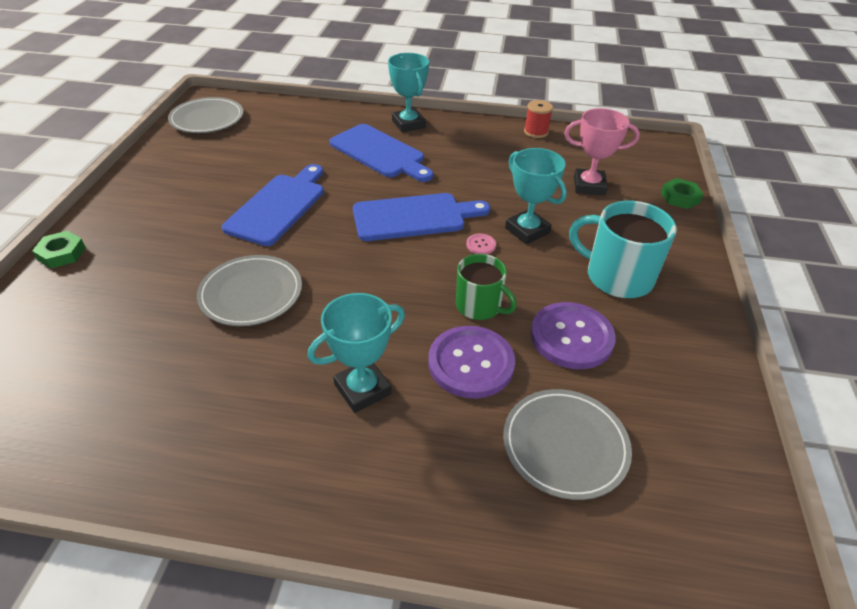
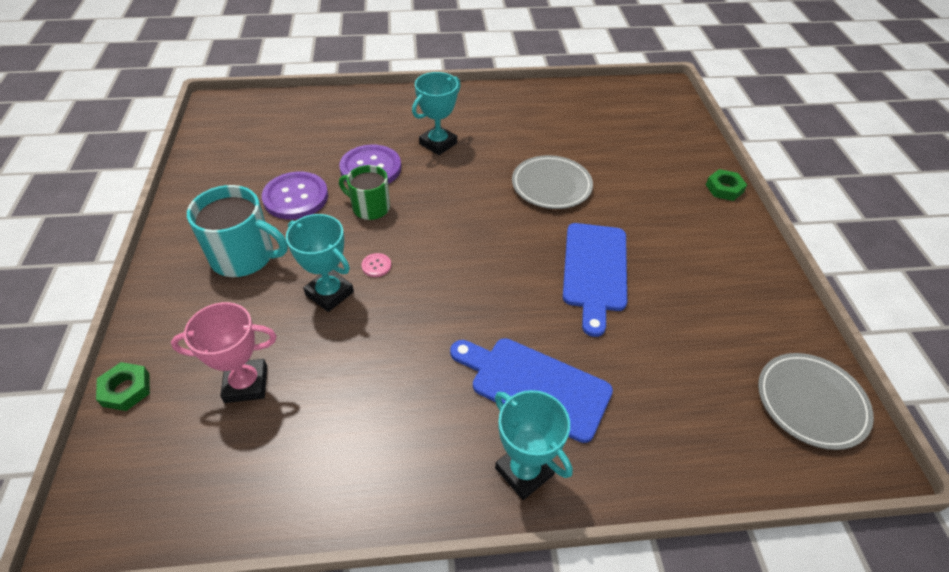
camera: 165 degrees right, 5 degrees up
(414, 217) = (452, 286): blue cutting board -> none
(536, 132) = (312, 506): red spool -> none
(565, 445) = (308, 137): grey plate -> none

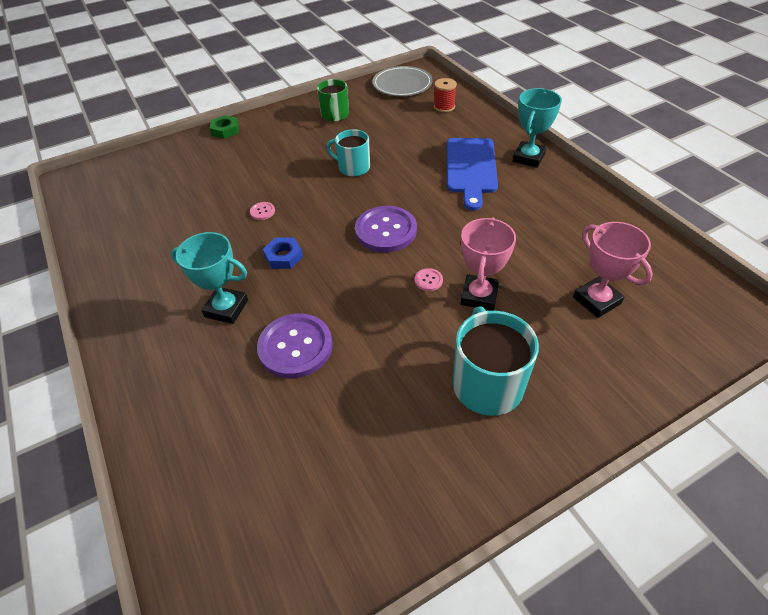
camera: 110 degrees left, 0 degrees up
(126, 389) = (674, 374): green nut -> none
(296, 197) = (378, 390): purple button -> purple button (386, 231)
(329, 293) = (479, 296): turquoise trophy -> pink trophy
(370, 208) = (358, 318): green mug -> green mug (335, 115)
(477, 184) = (283, 256): none -> blue nut
(551, 185) = (262, 211): grey plate -> pink button
(595, 271) = (353, 167): blue cutting board -> turquoise mug
(717, 429) = (444, 107): none -> red spool

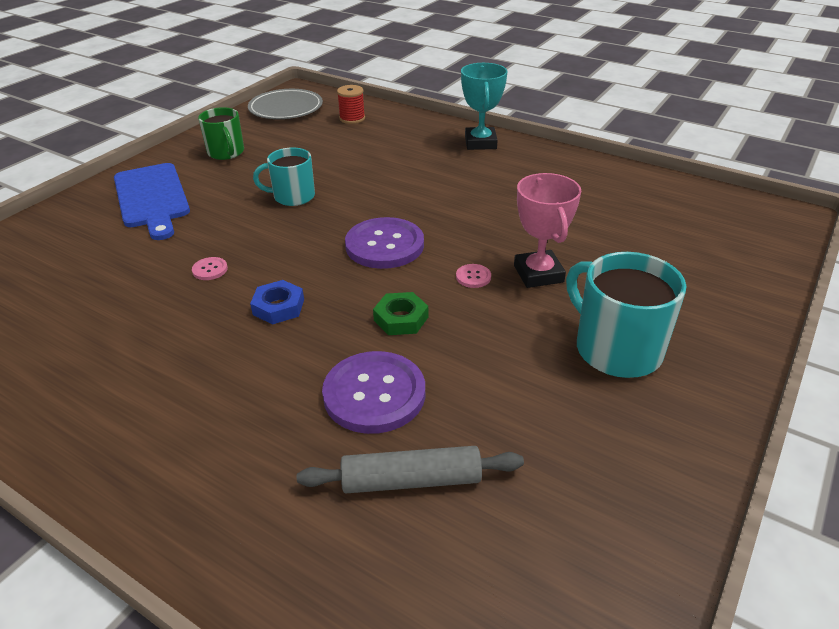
camera: 30 degrees left, 10 degrees down
(225, 130) = (83, 199): green nut -> green nut (401, 318)
(226, 308) = (245, 386): turquoise trophy -> none
(273, 419) = (411, 480): none -> grey rolling pin
(471, 168) = (430, 165): blue cutting board -> blue cutting board (152, 198)
(596, 300) = (650, 242): pink trophy -> none

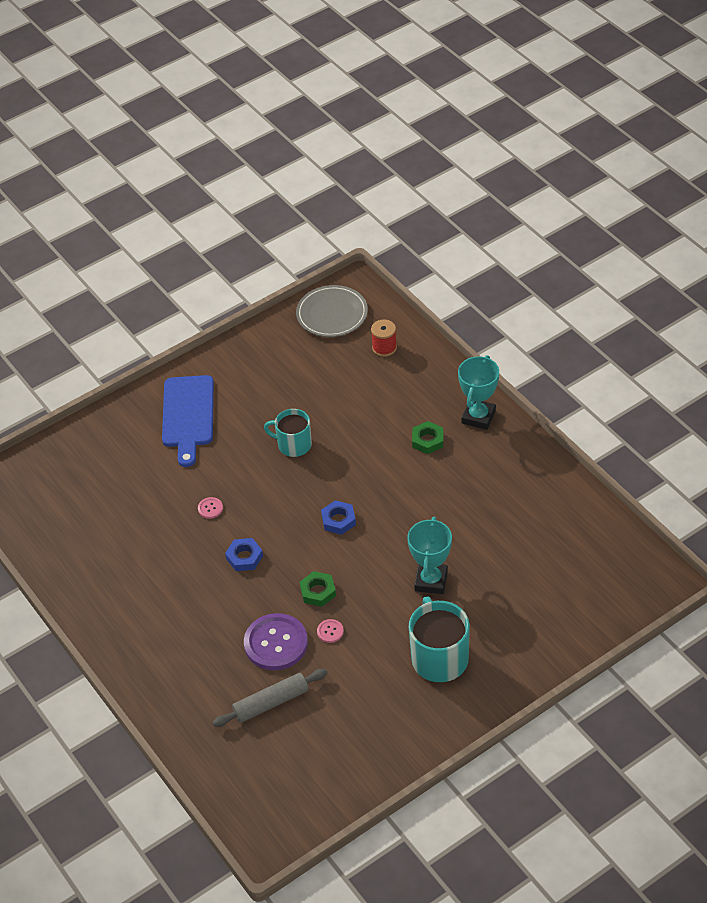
camera: 25 degrees right, 10 degrees up
(226, 152) = (260, 370): green mug -> none
(384, 245) = (338, 520): purple button -> blue nut
(411, 480) = (271, 703): grey rolling pin -> grey rolling pin turned 45 degrees counterclockwise
(442, 166) = (427, 440): none -> green nut
(473, 277) = (384, 570): pink button -> pink button (330, 631)
(538, 274) = (431, 581): pink trophy -> turquoise trophy

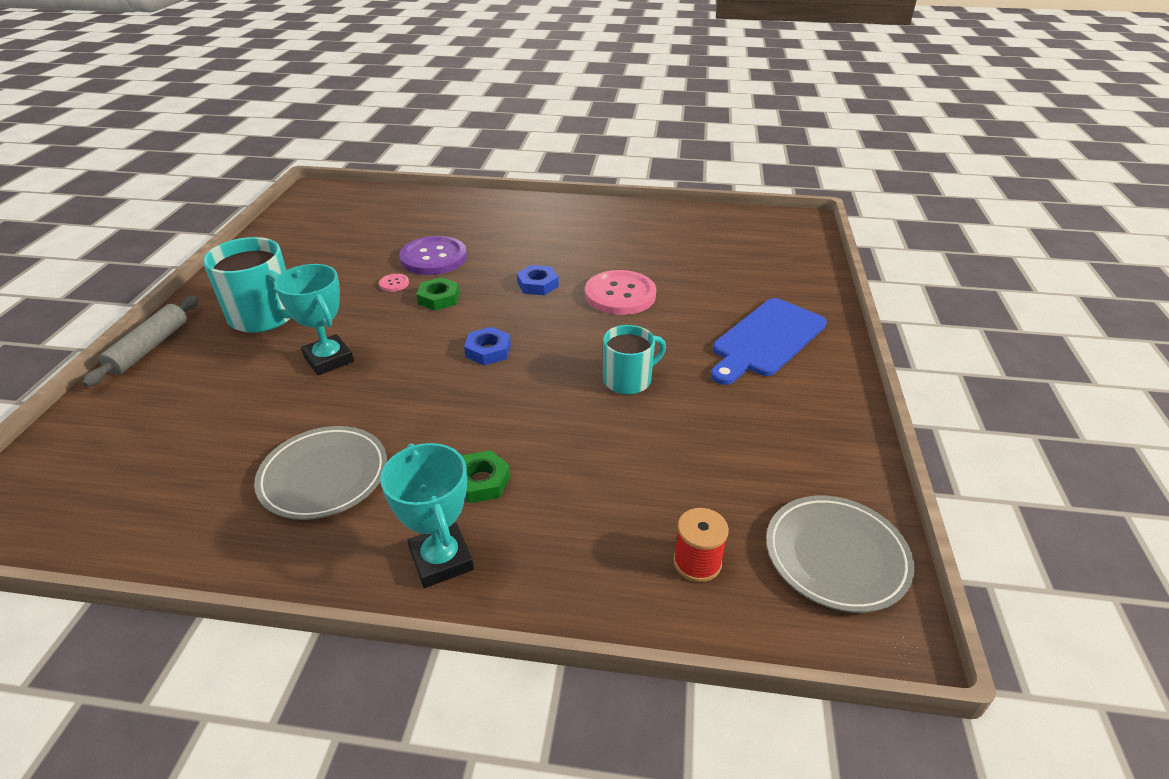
camera: 130 degrees right, 10 degrees down
(188, 415) = (766, 340): blue cutting board -> blue cutting board turned 90 degrees counterclockwise
(210, 508) = (620, 295): pink button -> pink button, size x2.39
(271, 703) = (394, 233): grey rolling pin -> grey rolling pin (149, 347)
(494, 494) = (324, 476): none -> grey plate

